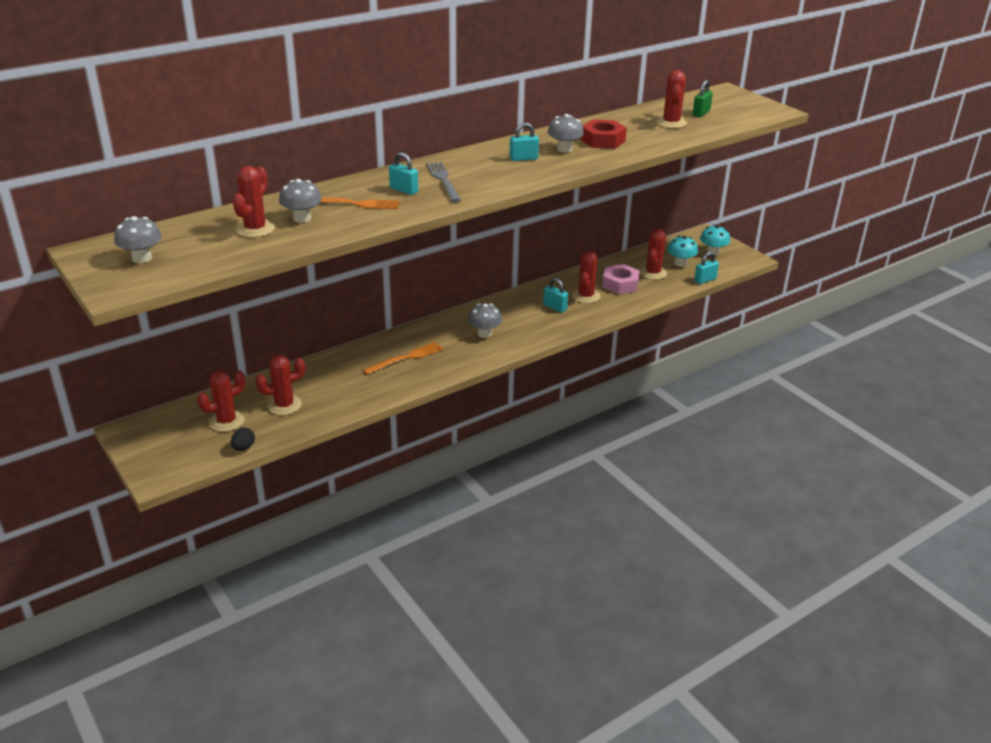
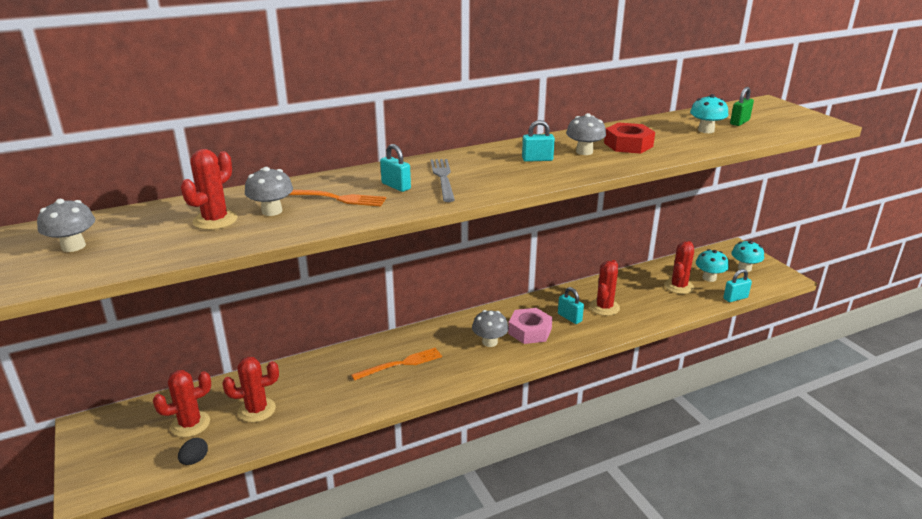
camera: 10 degrees right, 5 degrees down
(620, 284) = (642, 296): pink nut -> pink nut (530, 331)
(671, 123) = (706, 130): red cactus -> turquoise mushroom

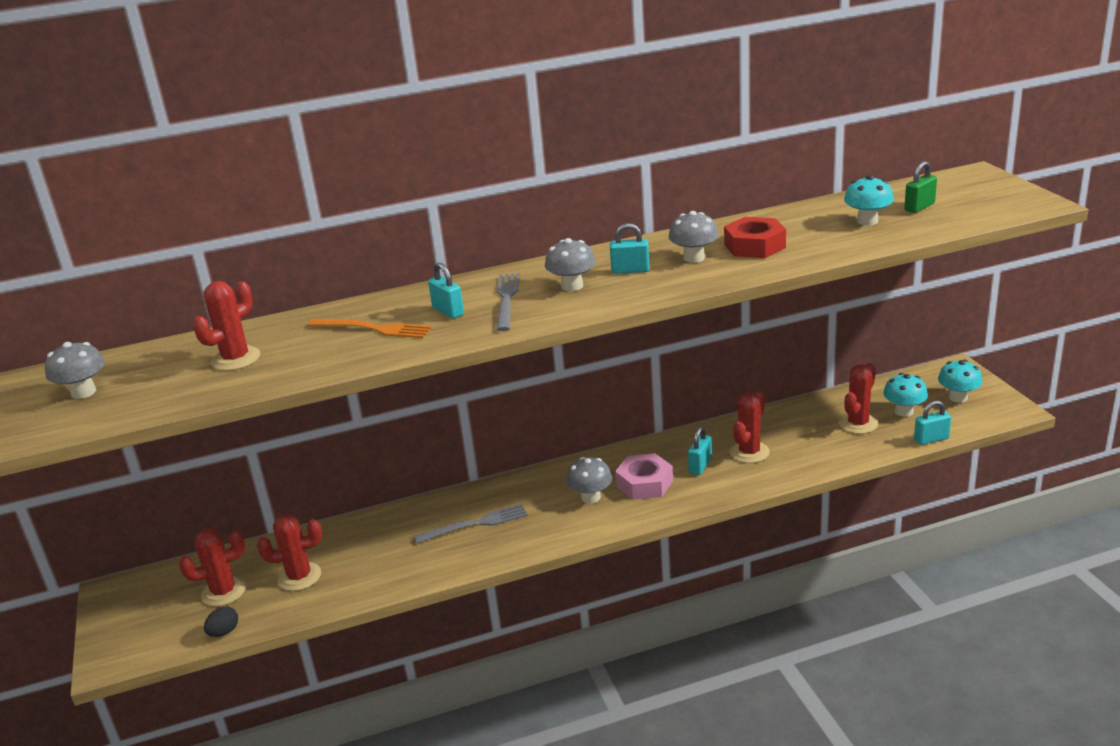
camera: 10 degrees right, 0 degrees up
(272, 211) = (299, 346): grey mushroom -> grey mushroom (572, 286)
(401, 364) = (476, 524): orange fork -> grey fork
(569, 317) = (700, 466): turquoise padlock -> turquoise padlock turned 60 degrees clockwise

